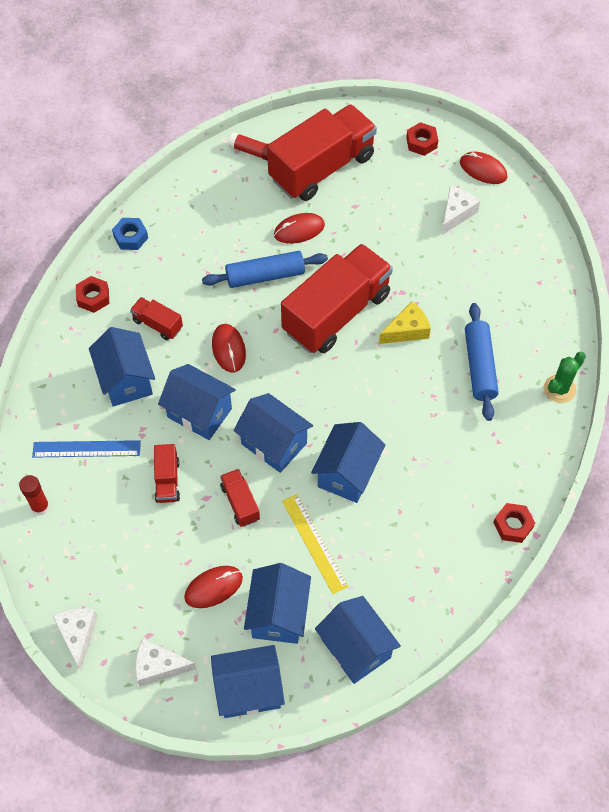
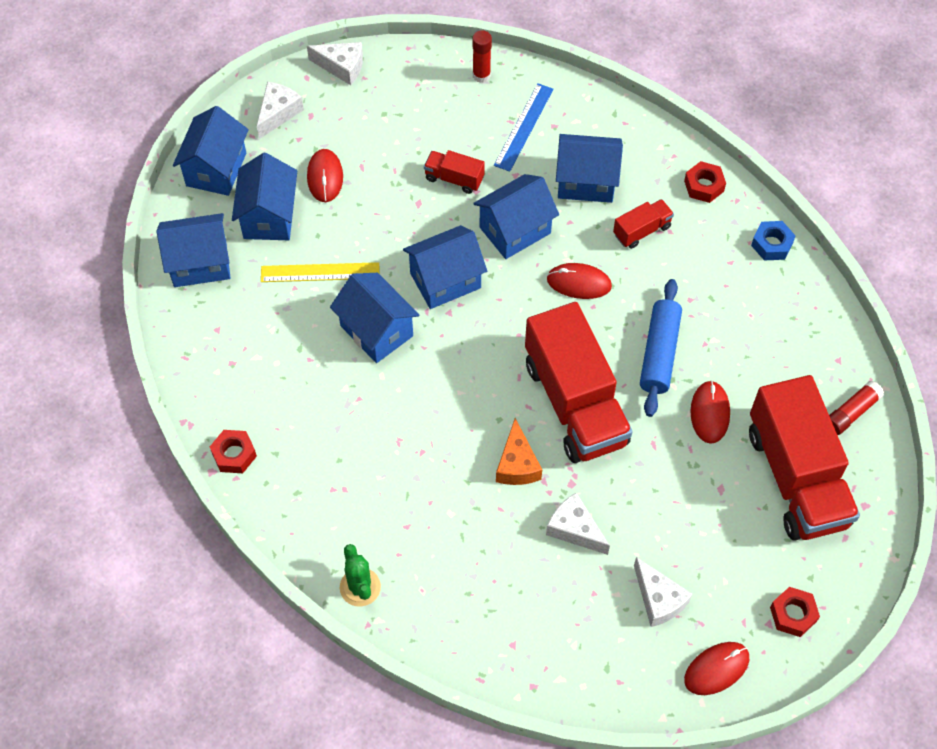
camera: 115 degrees right, 0 degrees up
(240, 503) = (397, 228): red truck -> none
(278, 614) = (269, 216): blue house -> blue house turned 60 degrees clockwise
(407, 330) = (517, 464): yellow cheese -> orange cheese
(435, 277) = (574, 529): none -> white cheese
(479, 366) = (432, 517): blue rolling pin -> none

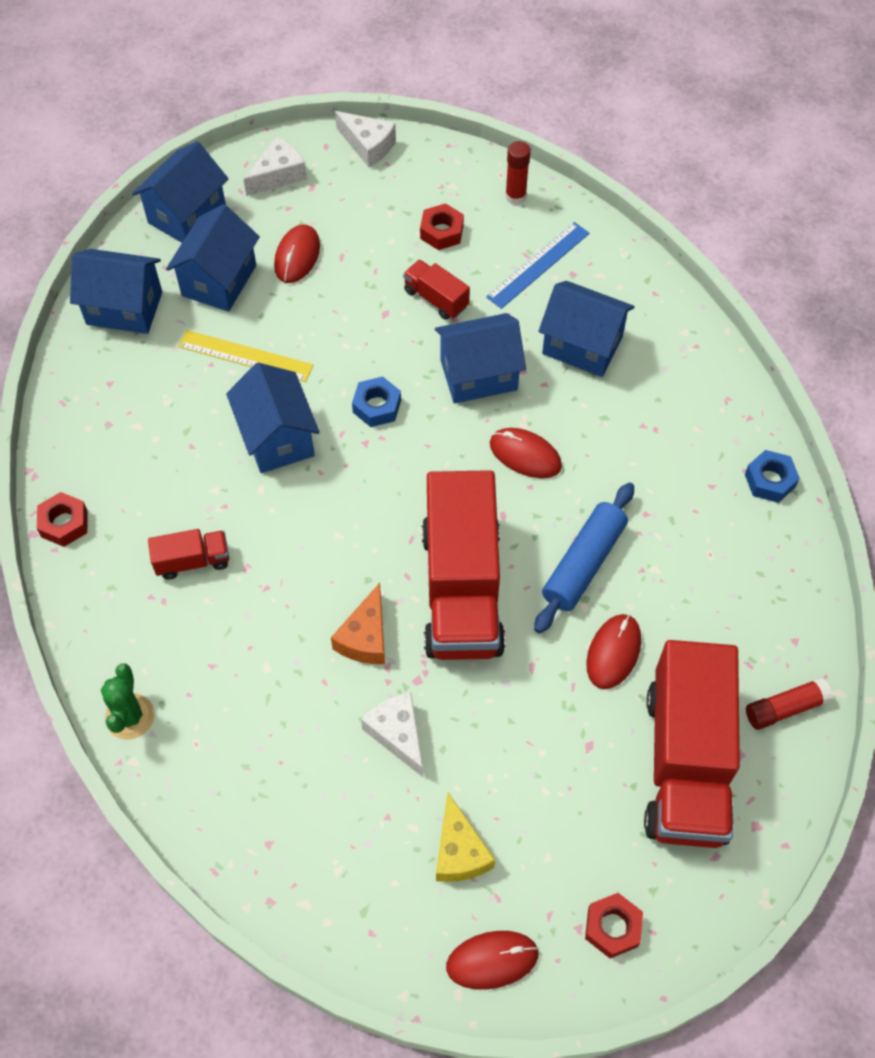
camera: 20 degrees right, 0 degrees up
(445, 280) = (377, 406): blue house -> blue nut
(642, 231) = (623, 419): red truck -> red truck (192, 561)
(658, 599) = (459, 851): white cheese -> yellow cheese
(704, 186) = (717, 390): red nut -> red nut (441, 232)

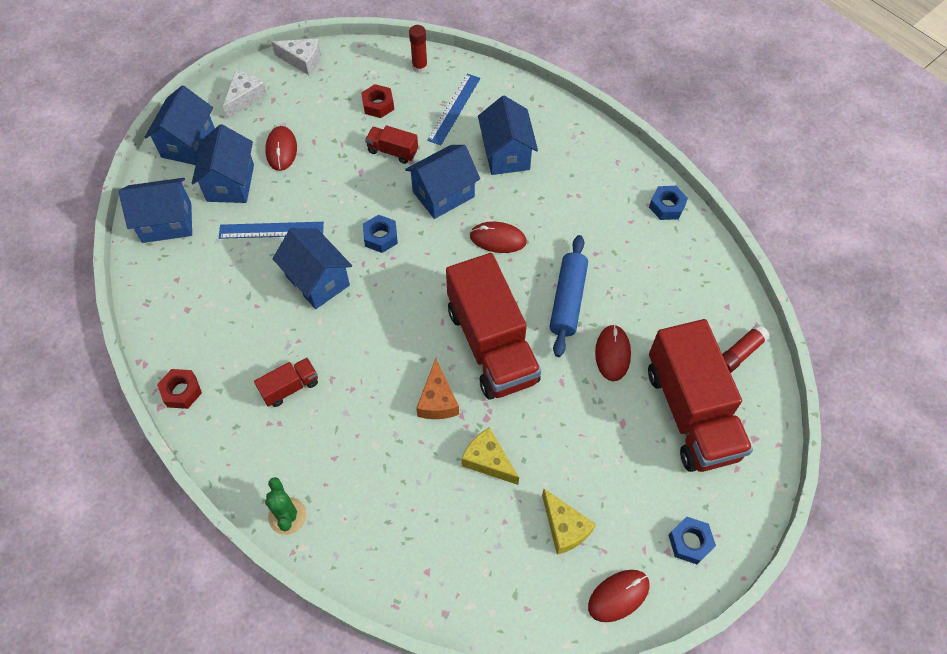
camera: 20 degrees left, 0 degrees up
(245, 356) = (271, 230): yellow ruler -> blue ruler
(397, 734) = (488, 461): white cheese -> yellow cheese
(582, 345) = (506, 154): blue house -> blue house turned 75 degrees clockwise
(612, 927) = (690, 542): red nut -> blue nut

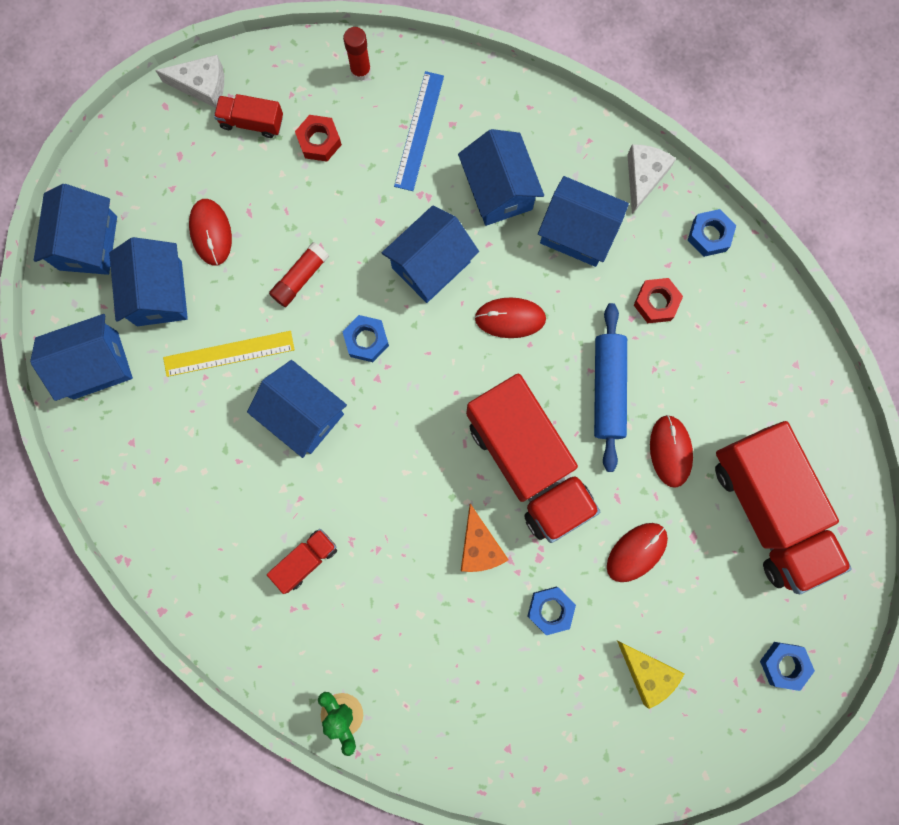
camera: 10 degrees left, 20 degrees up
(181, 391) = (181, 588): red nut -> red nut (656, 302)
(245, 98) = (142, 159): white cheese -> white cheese (643, 177)
(271, 230) = (229, 353): blue ruler -> yellow ruler
(392, 151) = (353, 210): red truck -> red truck (252, 122)
(488, 461) = (550, 610): yellow cheese -> blue nut
(562, 190) = (577, 233): none -> blue house
(618, 596) = (715, 738): red mouse -> red mouse (636, 552)
(740, 353) = (816, 425): red glue stick -> red glue stick (300, 278)

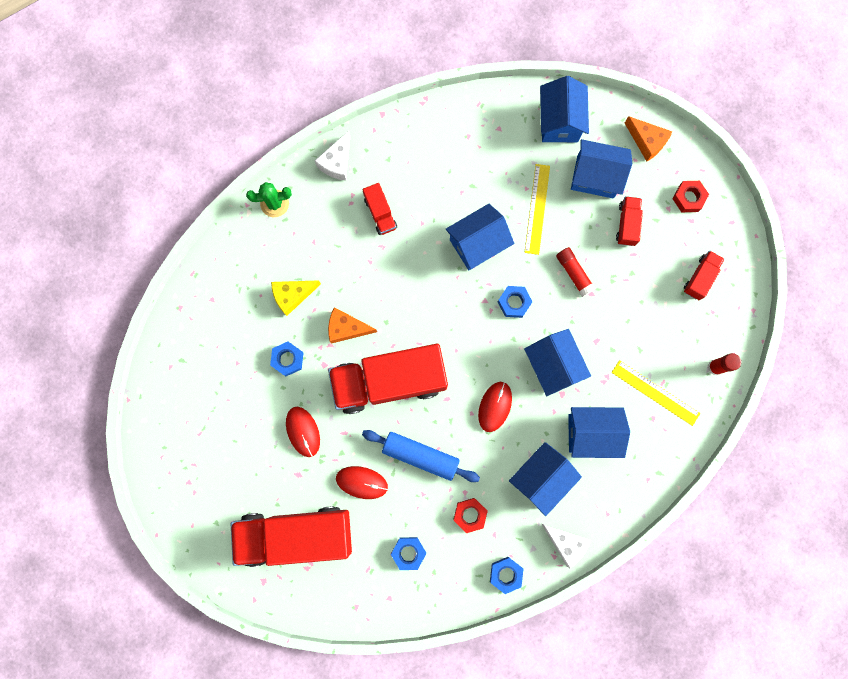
camera: 110 degrees right, 0 degrees up
(88, 243) = (647, 141): blue house -> orange cheese
(202, 85) = (739, 252): white cheese -> white cheese (337, 162)
(211, 232) = (627, 224): red mouse -> red truck
(319, 141) = (670, 319): red nut -> red nut (688, 198)
(419, 131) = (655, 393): blue ruler -> yellow ruler
(647, 673) = (222, 408): yellow cheese -> yellow cheese (292, 295)
(784, 664) = (191, 502): blue nut -> blue nut (408, 552)

